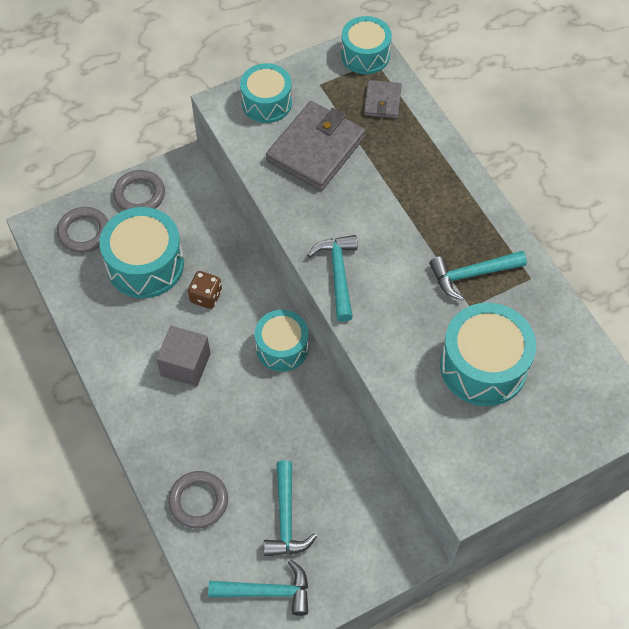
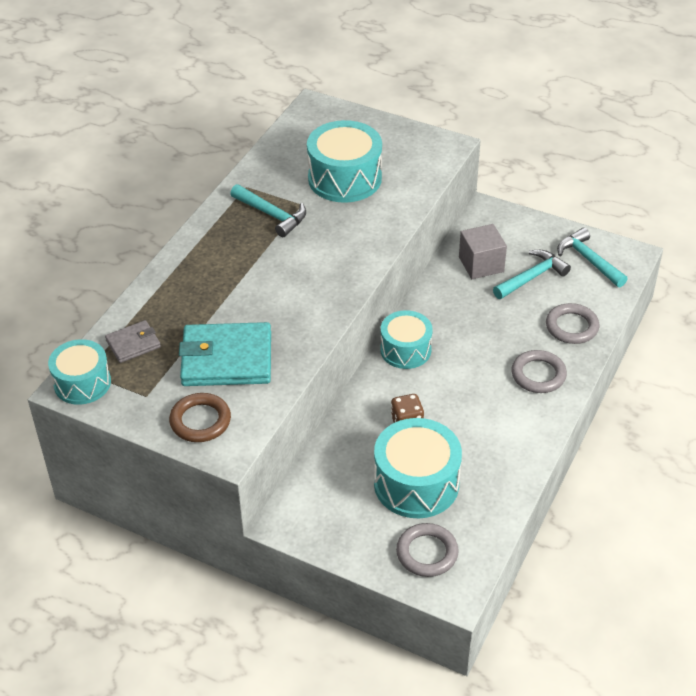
camera: 125 degrees left, 15 degrees down
(139, 195) = (347, 537): grey ring -> grey ring (538, 375)
(185, 364) = (479, 398): grey cube -> grey cube (481, 264)
(266, 103) = (200, 421): turquoise drum -> brown ring
(316, 149) = (227, 359): grey wallet -> turquoise wallet
(338, 274) = (342, 282): turquoise hammer -> none

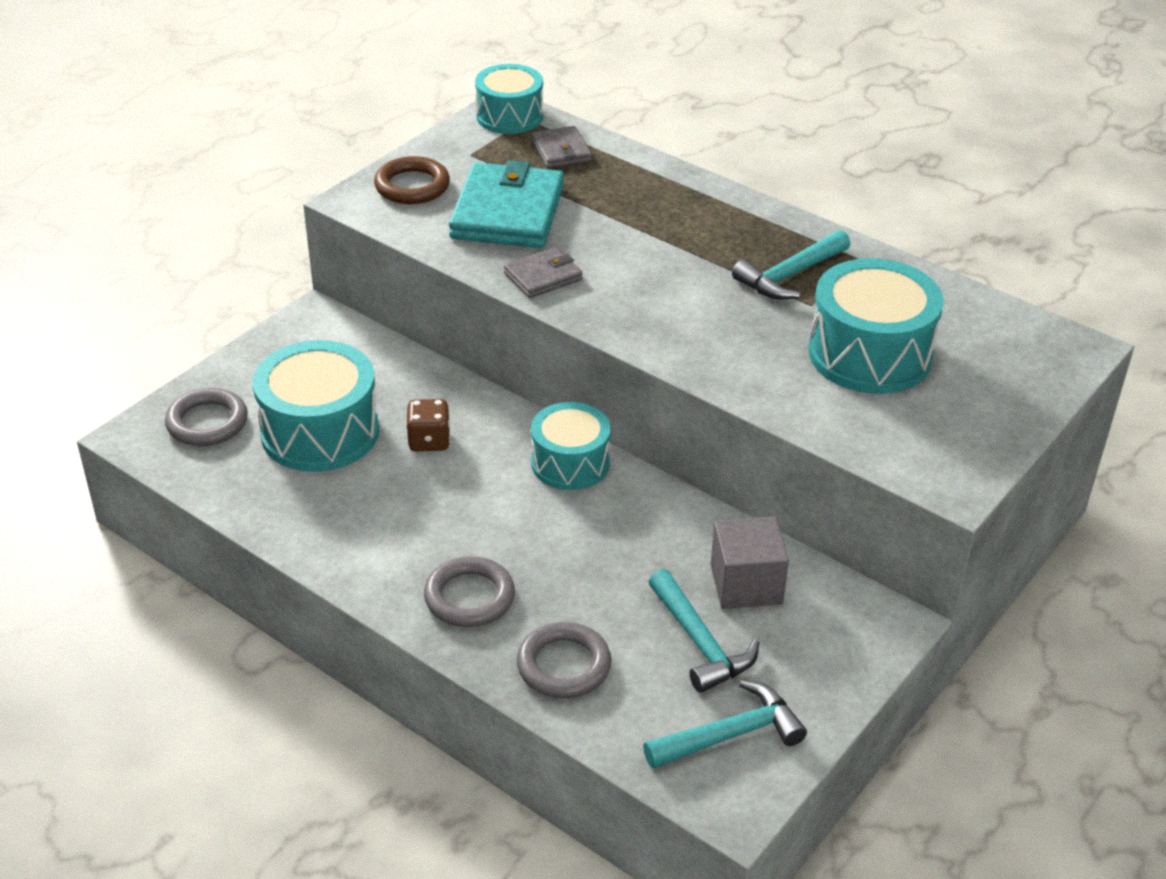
camera: 100 degrees right, 5 degrees down
(304, 327) = (543, 276): none -> grey wallet

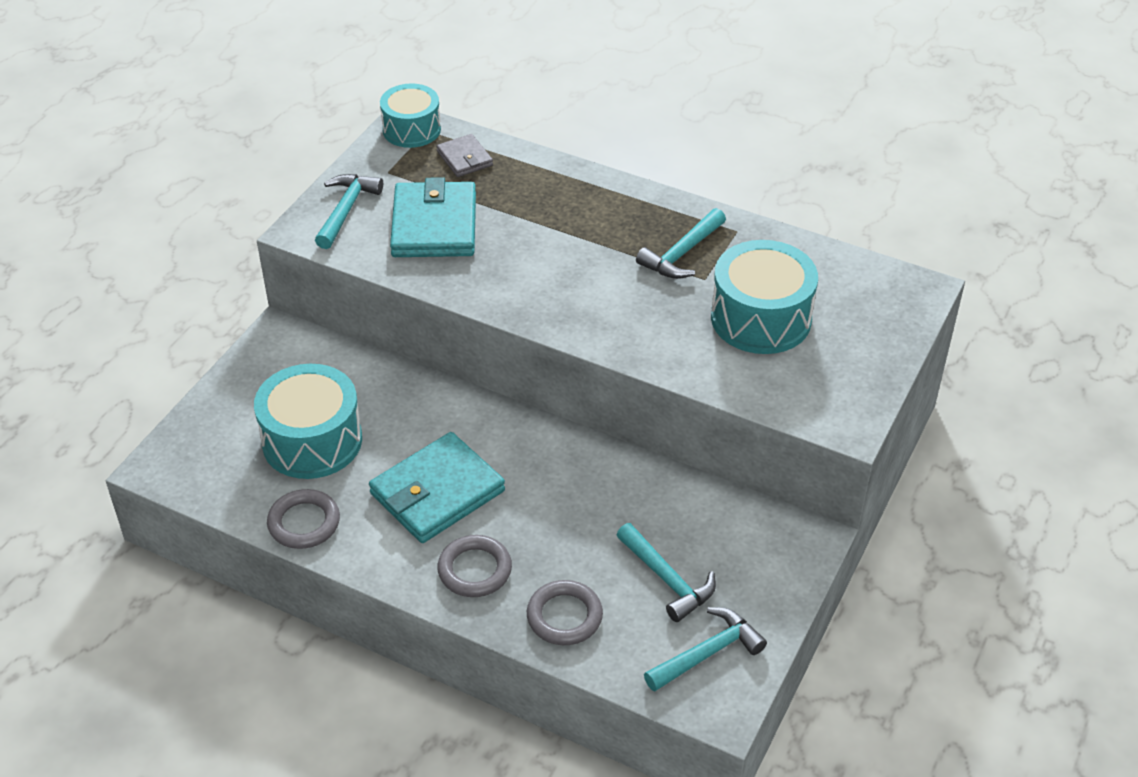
camera: 10 degrees left, 5 degrees up
(207, 422) = (213, 446): grey ring -> grey ring (304, 523)
(412, 186) = (346, 210): brown ring -> turquoise hammer
(429, 441) = (406, 435): brown dice -> none
(448, 506) = (437, 492): none -> turquoise wallet
(543, 276) = (479, 283): grey wallet -> none
(570, 463) = (527, 438): turquoise drum -> none
(746, 584) = (692, 523): grey cube -> none

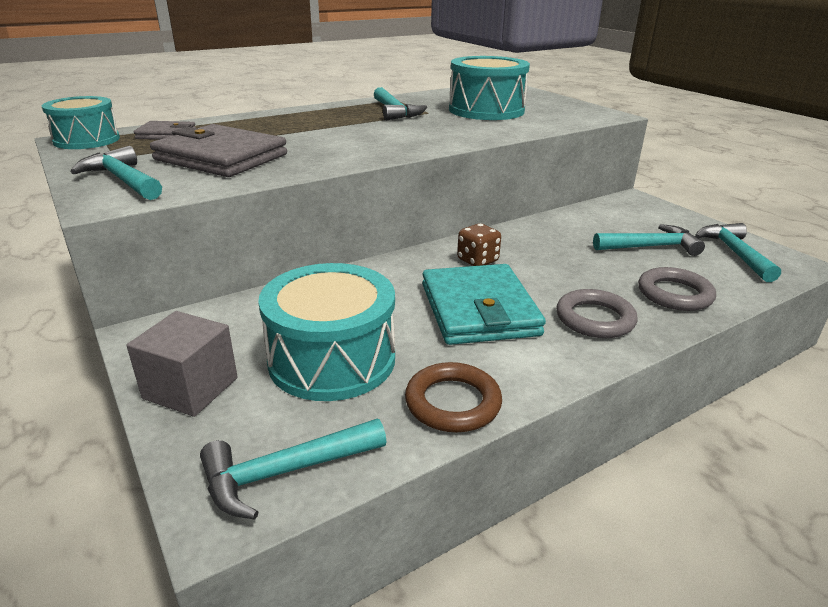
camera: 60 degrees left, 15 degrees down
(196, 476) = (285, 472): none -> turquoise hammer
(239, 392) = (191, 388): none -> grey cube
(304, 523) = (453, 402): grey ring -> brown ring
(434, 225) = (221, 157): turquoise wallet -> grey wallet
(528, 459) = (477, 260): none -> brown dice

